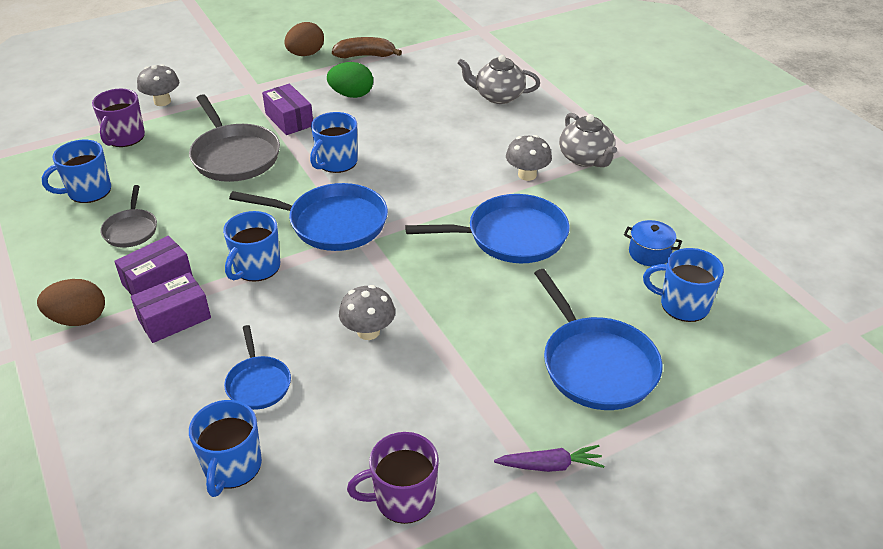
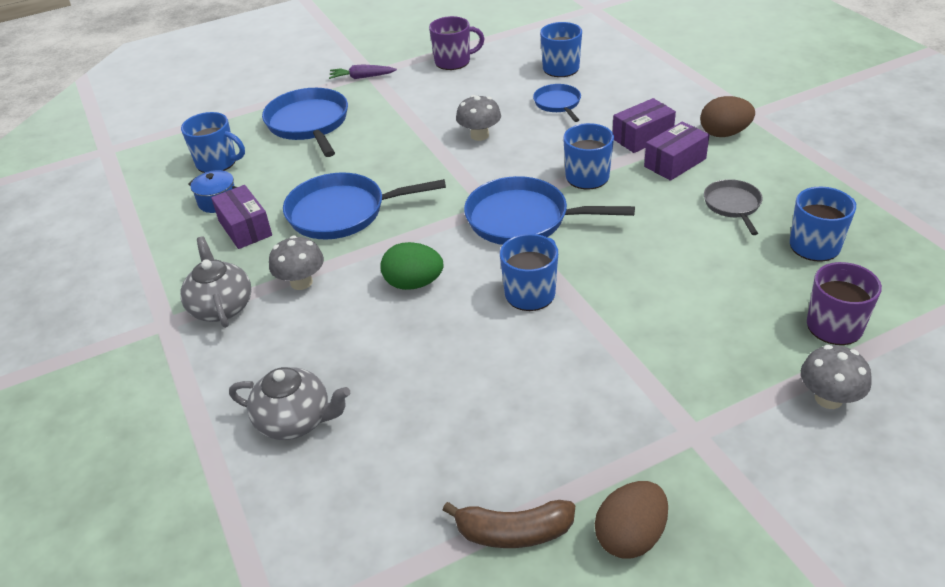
camera: 175 degrees left, 0 degrees up
(234, 156) = (665, 299): grey pan -> none
(289, 120) = (612, 363): purple box -> purple box (245, 228)
(351, 95) = (526, 420): green egg -> green egg (413, 283)

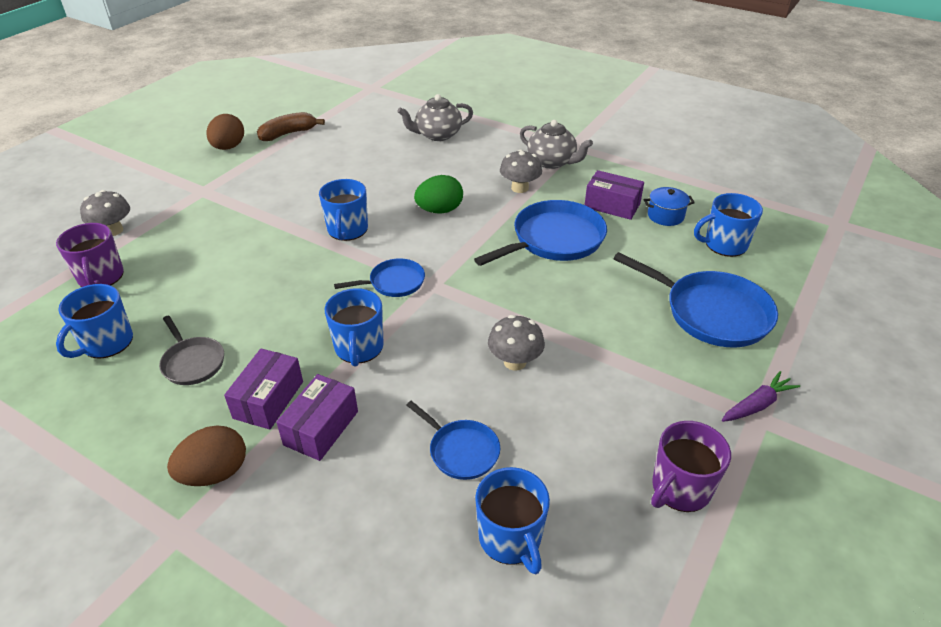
camera: 145 degrees right, 0 degrees up
(523, 219) = (394, 282): blue pan -> blue pan, size x0.56

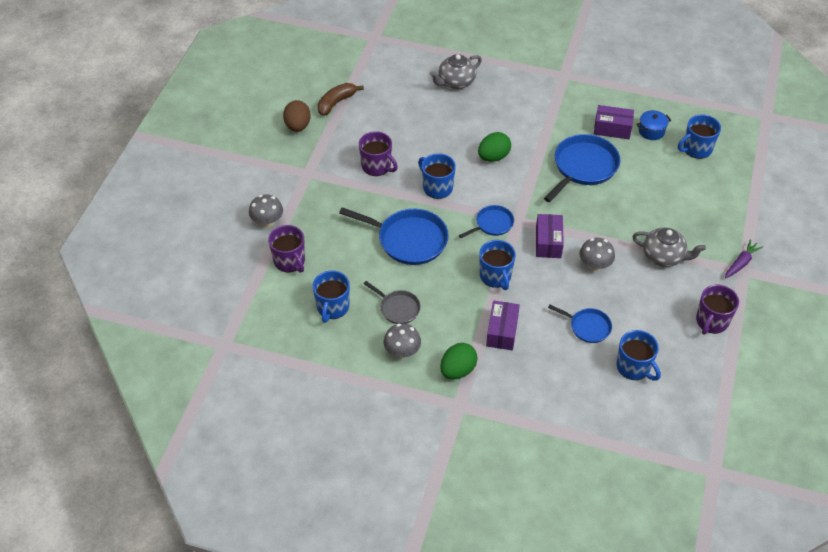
camera: 15 degrees left, 10 degrees up
(215, 473) = (458, 370): brown egg -> green egg
(268, 400) = (460, 321): purple box -> purple box (548, 242)
(288, 197) = (377, 166): none -> purple mug
(347, 230) = (437, 187): blue mug -> blue mug turned 150 degrees clockwise
(520, 188) = (541, 125): grey mushroom -> grey mushroom (402, 352)
(552, 162) = (555, 94): grey teapot -> grey teapot (663, 256)
(711, 313) = (701, 205): blue pan -> blue pan (408, 240)

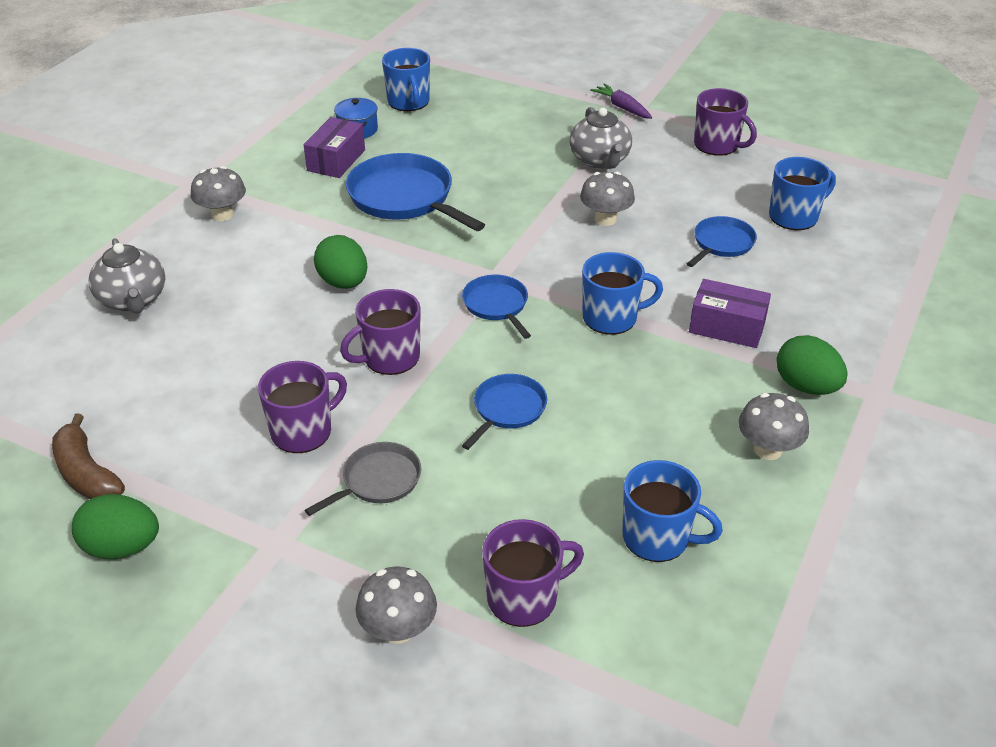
camera: 80 degrees left, 10 degrees down
(298, 126) = (122, 547): brown egg -> green egg
(398, 308) = (668, 443): grey pan -> grey pan (378, 481)
(408, 240) = (507, 409): blue pan -> blue pan, size x0.56
(437, 187) = (390, 357): blue mug -> purple mug
(539, 95) = (222, 214): none -> grey mushroom
(548, 242) = (551, 254): purple box -> none
(663, 256) = (600, 160): grey teapot -> grey teapot turned 135 degrees clockwise

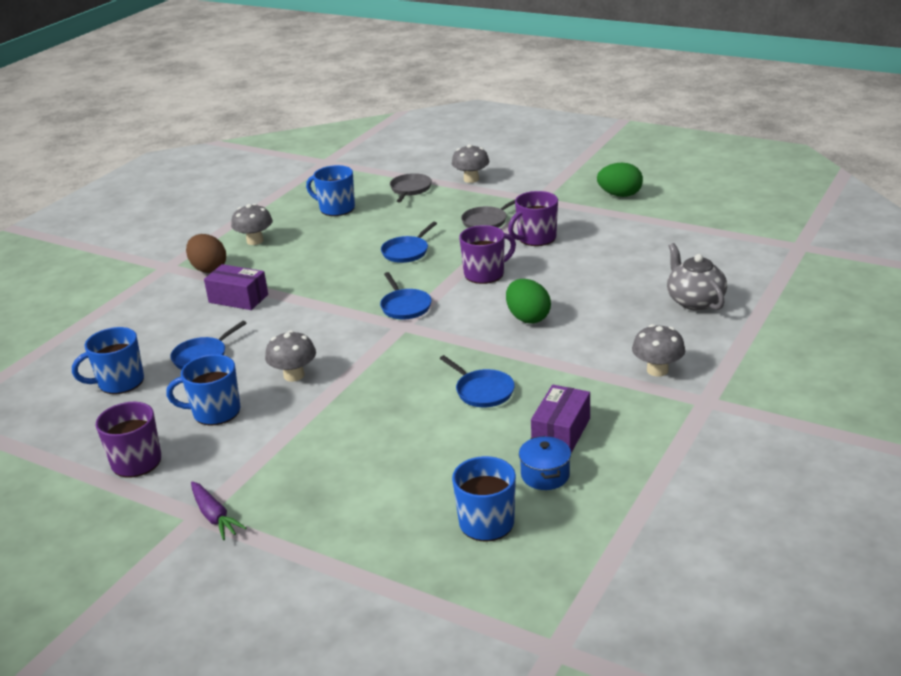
camera: 175 degrees left, 10 degrees down
(86, 473) = (659, 217): brown banana -> none
(404, 198) = (482, 391): blue pan -> blue pan, size x0.56
(524, 598) = (410, 189): purple mug -> grey pan
(600, 160) = (273, 438): grey teapot -> none
(611, 318) = (320, 301): blue mug -> blue mug (215, 412)
(806, 386) = (208, 269): green egg -> brown egg

